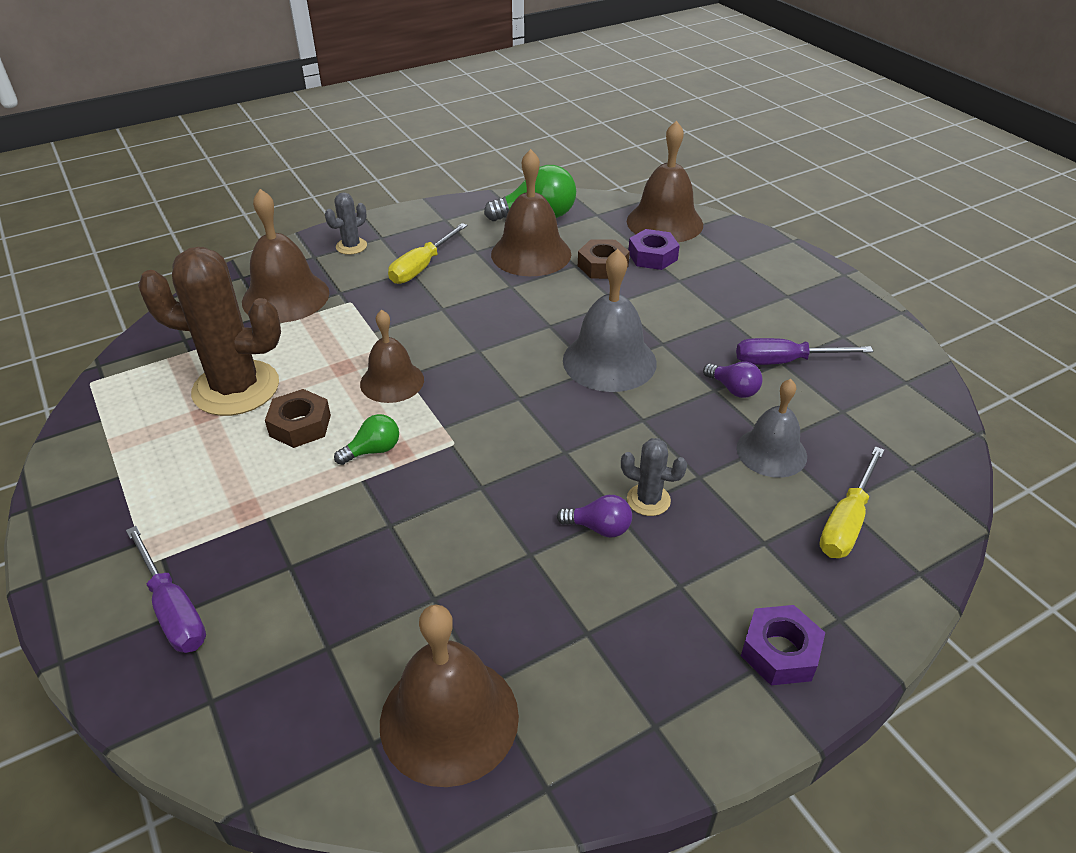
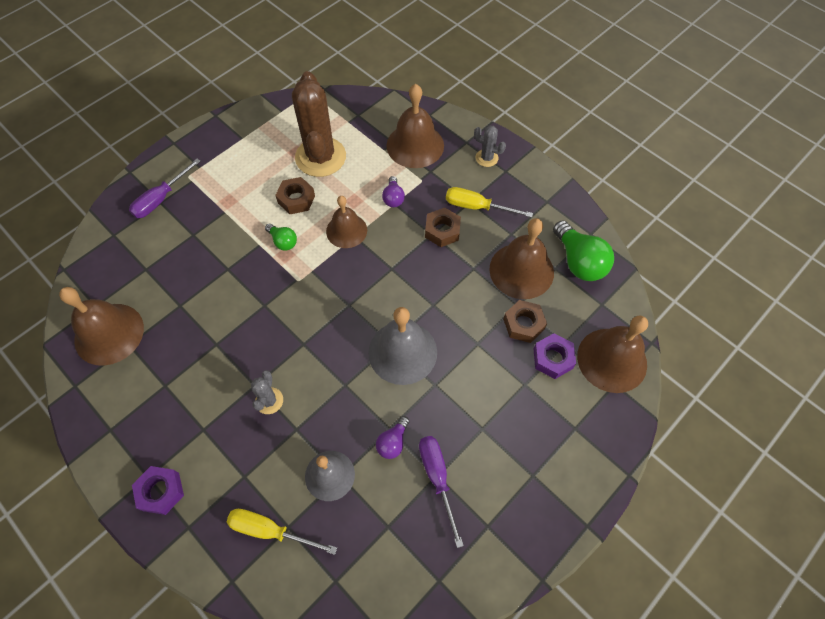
camera: 75 degrees right, 20 degrees up
(442, 299) = (442, 231): none -> brown nut
(599, 528) = (241, 376): purple light bulb -> purple light bulb (393, 198)

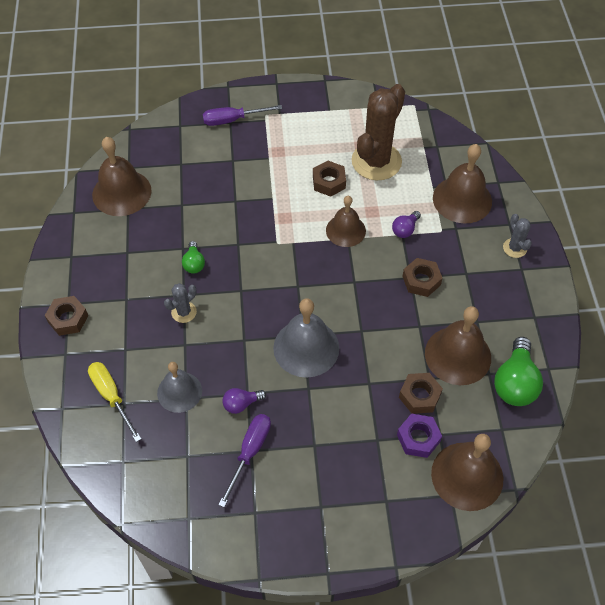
camera: 40 degrees right, 5 degrees down
(161, 491) = (68, 319): purple nut -> brown nut
(283, 241) = (291, 207): green light bulb -> green light bulb (194, 263)
(477, 207) = (468, 281): yellow screwdriver -> none

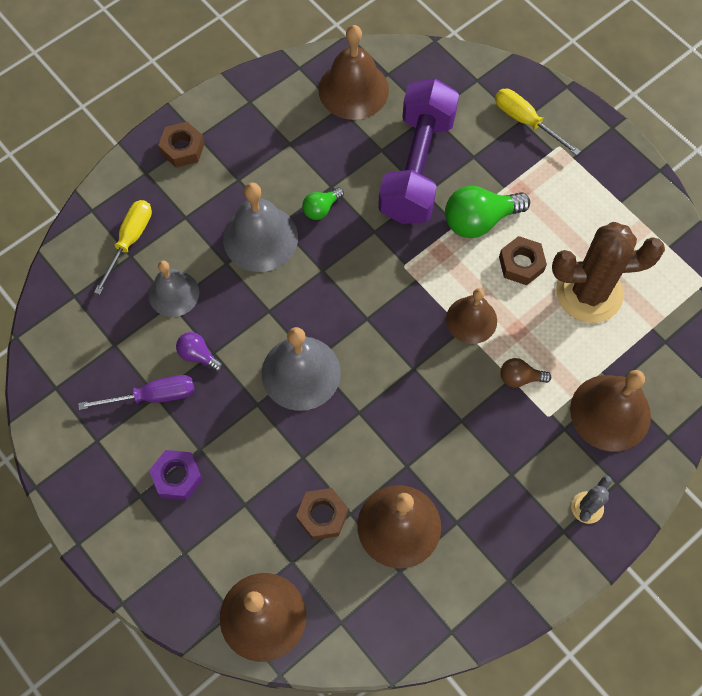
camera: 55 degrees right, 10 degrees up
(184, 312) = (260, 238): grey cactus -> grey bell
(212, 193) = (417, 167): none -> purple dumbbell
(233, 120) = (525, 121): purple screwdriver -> yellow screwdriver
(405, 230) = (520, 378): purple light bulb -> brown light bulb
(418, 438) = (273, 543): purple nut -> purple nut (177, 477)
(421, 281) = (465, 434): brown nut -> none
(515, 383) = (407, 605): green light bulb -> green light bulb (479, 220)

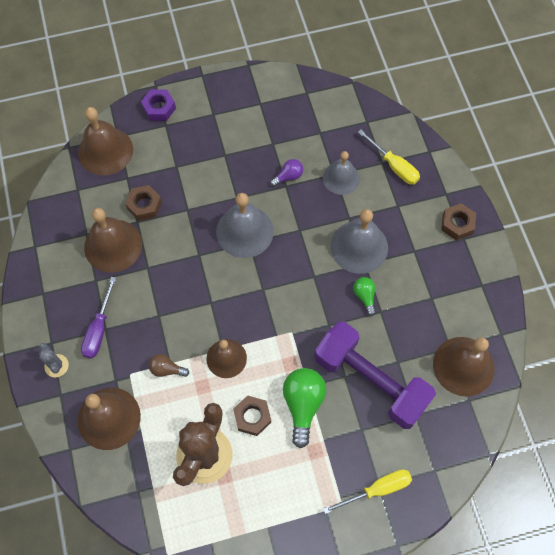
camera: 115 degrees right, 0 degrees up
(153, 396) = (273, 142): purple screwdriver -> purple screwdriver (99, 329)
(177, 477) = (213, 137): purple nut -> purple nut (159, 108)
(520, 378) = (167, 369): brown light bulb -> brown light bulb turned 105 degrees counterclockwise

